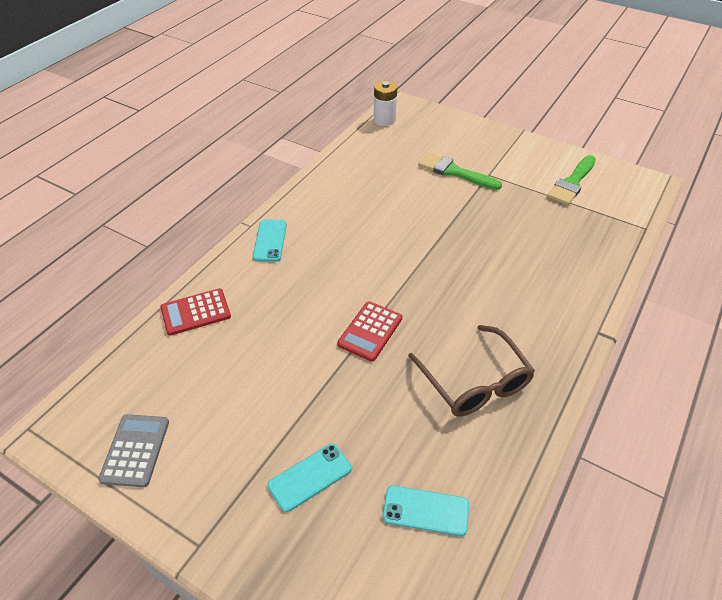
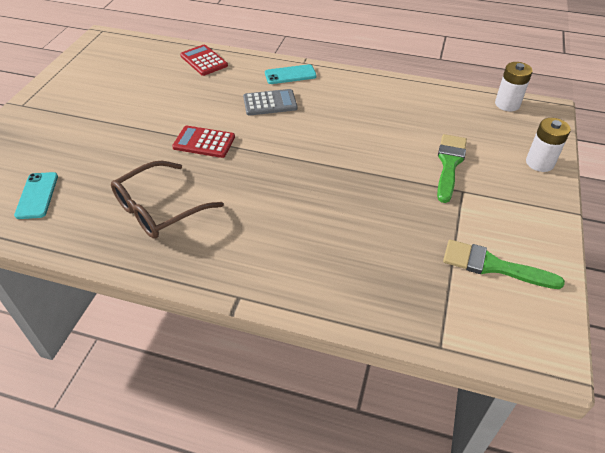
camera: 75 degrees right, 0 degrees up
(135, 450) = (88, 67): grey calculator -> grey calculator (270, 103)
(310, 477) = (67, 137): turquoise phone -> none
(465, 128) = (539, 163): none -> white battery

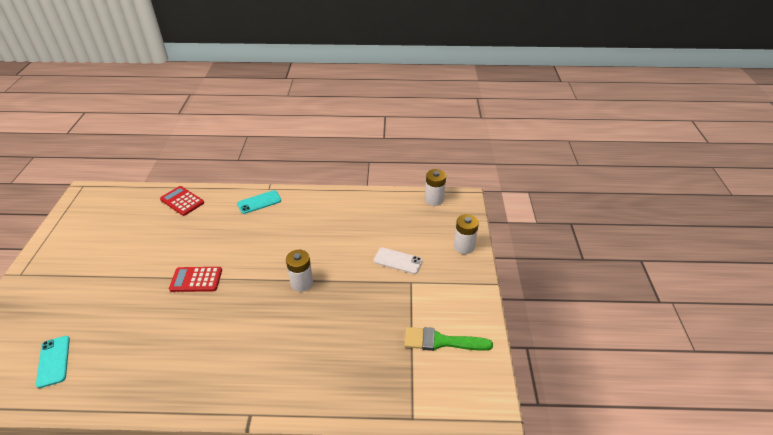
camera: 15 degrees left, 5 degrees down
(160, 209) = (168, 350): brown glasses -> none
(270, 103) = (246, 232): grey calculator -> none
(325, 167) = (301, 283): none -> white battery
(449, 164) = (398, 261): green brush -> white phone

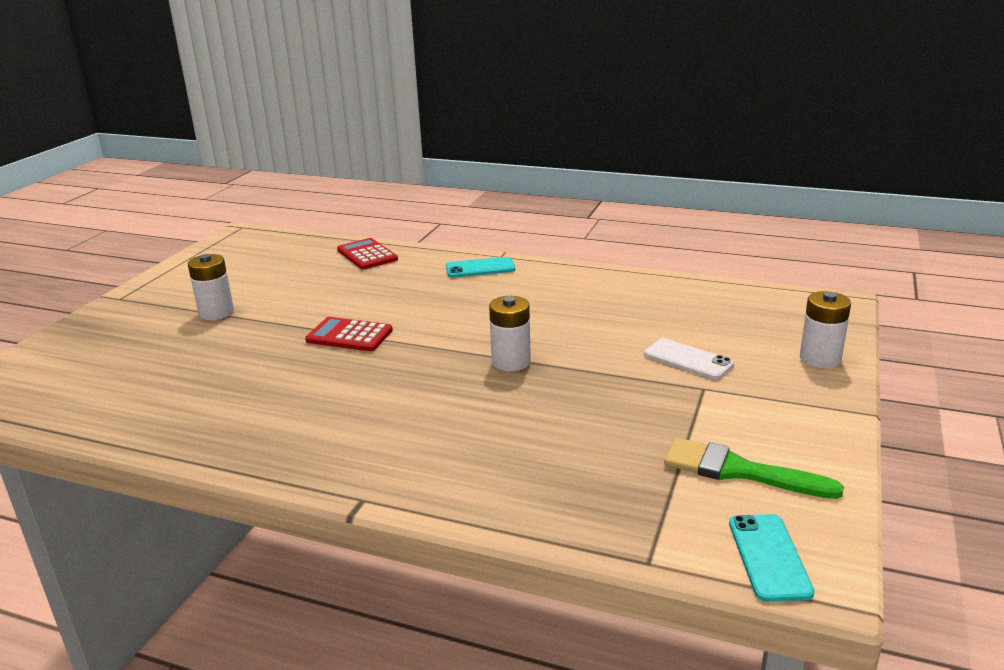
camera: 20 degrees right, 15 degrees down
(53, 361) = (113, 388): turquoise phone -> turquoise phone (768, 557)
(434, 199) = (779, 297): white battery -> white battery (216, 312)

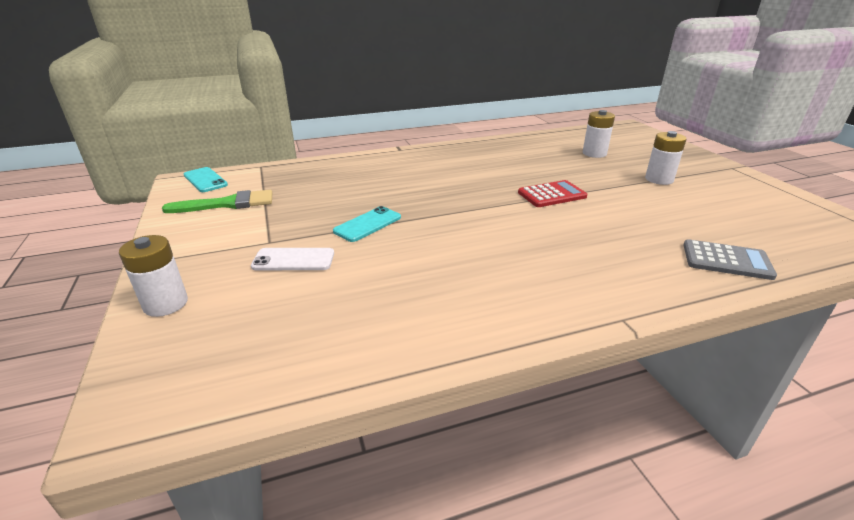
camera: 140 degrees right, 5 degrees up
(367, 255) = (726, 260): red calculator -> grey calculator
(480, 268) = (602, 289): turquoise phone -> turquoise phone (367, 224)
(511, 362) = (423, 214): white battery -> white battery (594, 153)

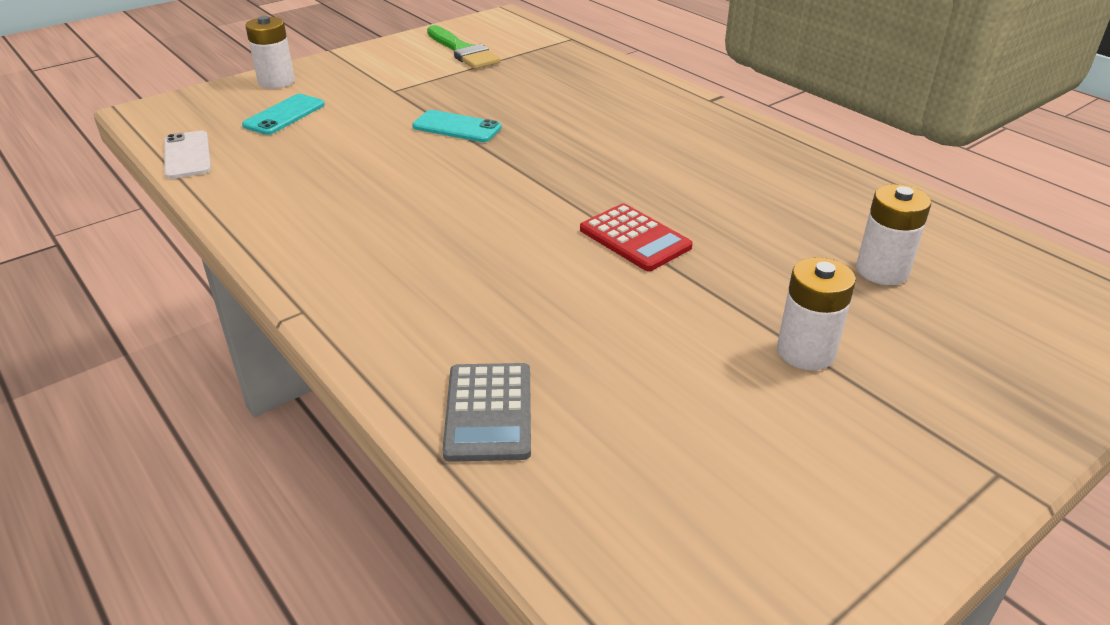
camera: 70 degrees right, 5 degrees up
(205, 180) = (512, 25): turquoise phone -> turquoise phone (284, 115)
(293, 260) = (363, 110): white phone -> white phone (187, 155)

